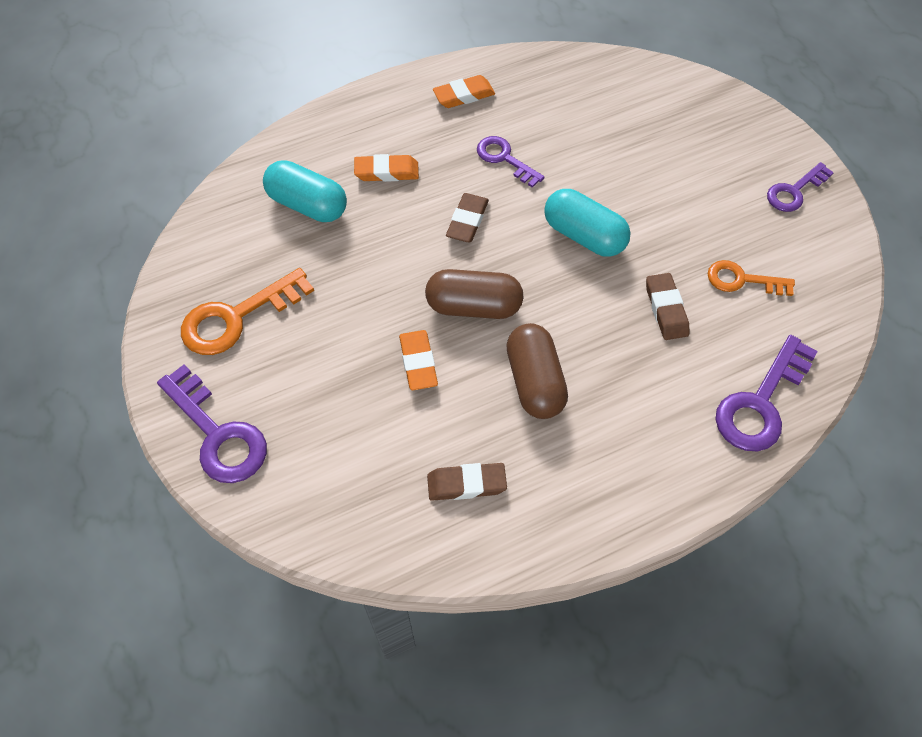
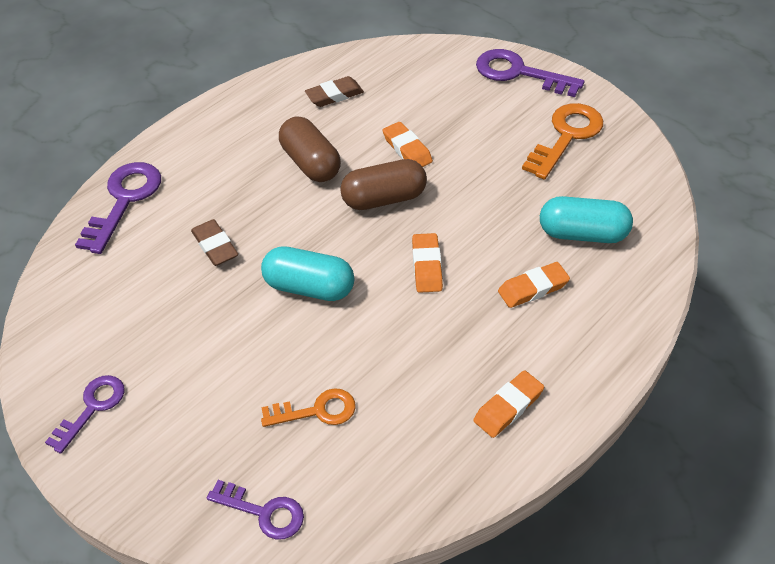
camera: 160 degrees right, 10 degrees down
(467, 221) = (427, 266): brown eraser -> orange eraser
(504, 159) = (422, 341): purple key -> purple key (264, 512)
(742, 280) = (146, 293): orange key -> orange key (316, 410)

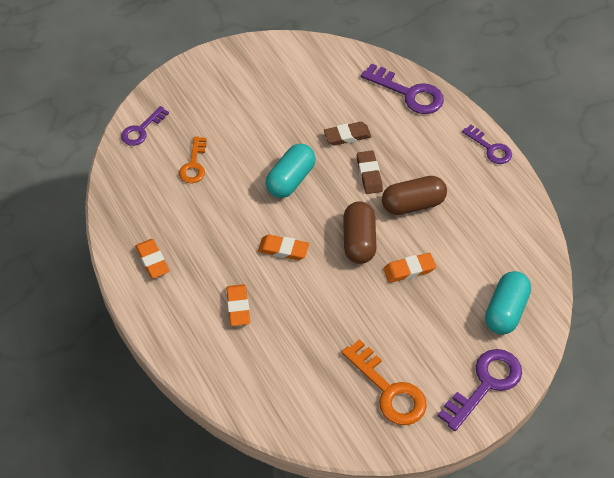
camera: 105 degrees right, 5 degrees up
(92, 408) = (242, 65): purple key -> purple key (490, 148)
(334, 95) = (491, 236): brown eraser -> brown eraser (369, 174)
(582, 234) = (276, 358): turquoise capsule -> turquoise capsule (505, 311)

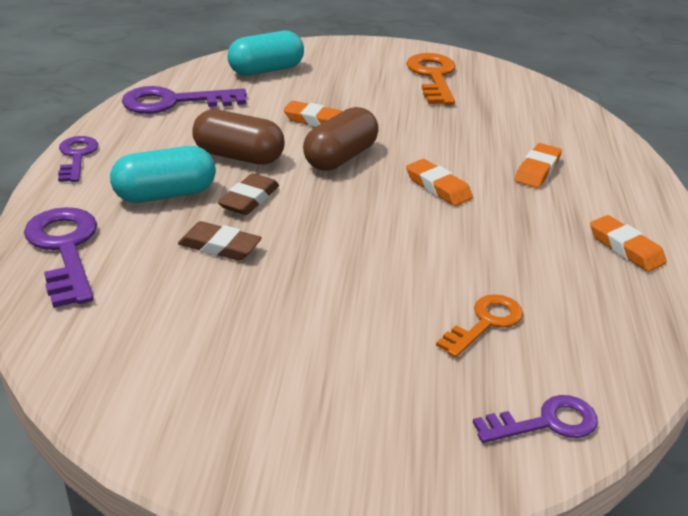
camera: 145 degrees left, 20 degrees down
(152, 260) = (625, 248): orange eraser -> orange eraser turned 45 degrees counterclockwise
(291, 180) = (356, 240): turquoise capsule -> turquoise capsule (165, 194)
(485, 384) = (345, 51): purple key -> purple key (174, 102)

